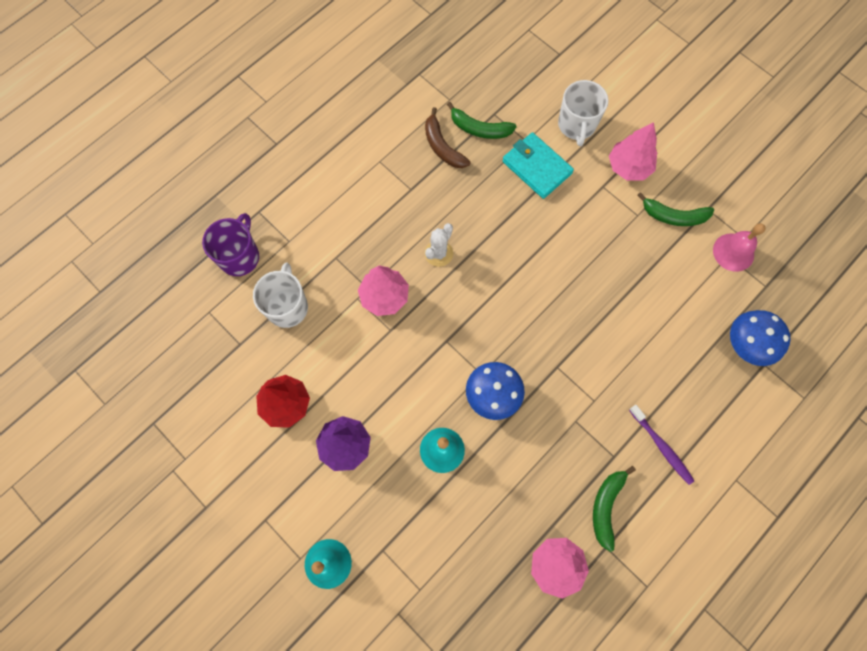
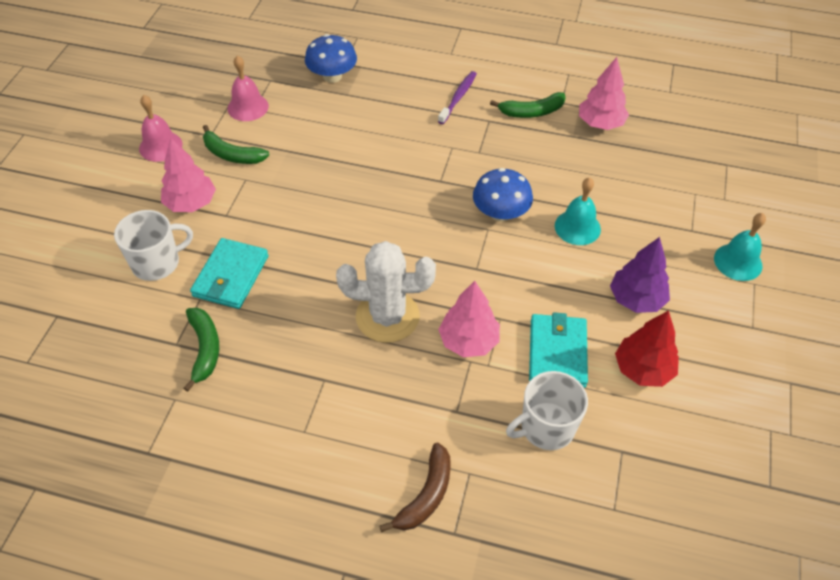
camera: 120 degrees left, 20 degrees down
(240, 256) = (525, 518): purple mug -> none
(337, 352) = (557, 353): none -> turquoise wallet
(438, 253) = (387, 316): white cactus -> white cactus, size x1.82
(442, 146) = (248, 375): brown banana -> brown banana (426, 495)
(673, 216) = (232, 154): green banana -> green banana turned 135 degrees clockwise
(710, 167) = (160, 146): none -> pink bell

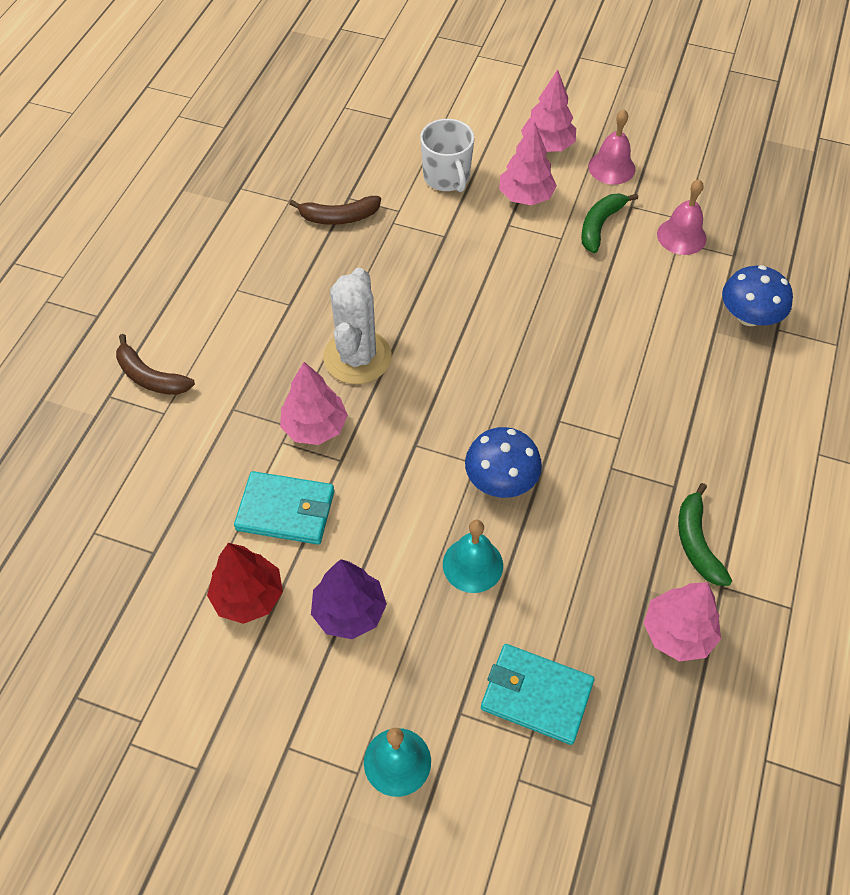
camera: 95 degrees right, 5 degrees up
(124, 189) = (547, 146): none -> pink tree
(205, 349) = (339, 217): green banana -> brown banana
(231, 276) = (424, 232): turquoise wallet -> turquoise wallet (536, 695)
(458, 97) = (719, 453): purple toothbrush -> none
(546, 427) = (197, 485): white mug -> none

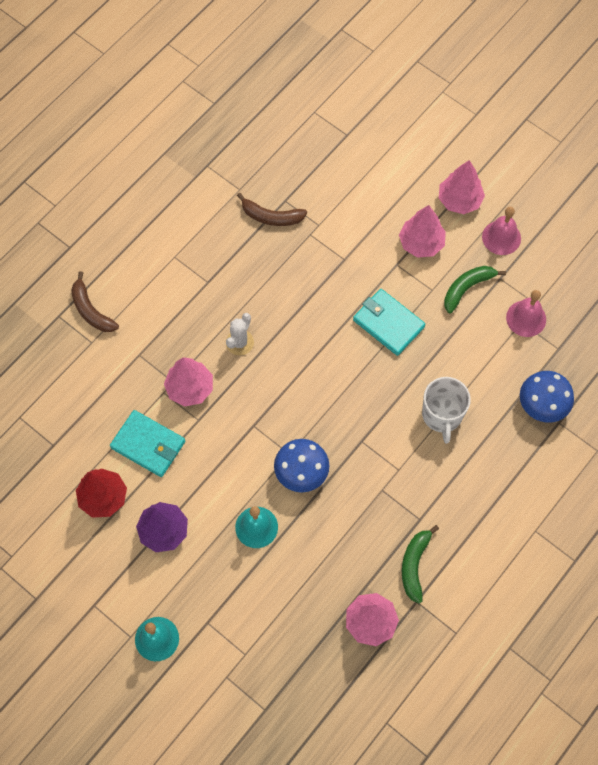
camera: 20 degrees right, 10 degrees up
(357, 357) = (239, 342): white cactus -> white cactus, size x0.55
(447, 177) = (367, 206): white mug -> white mug (442, 415)
(536, 695) = (260, 629): turquoise wallet -> turquoise wallet (388, 323)

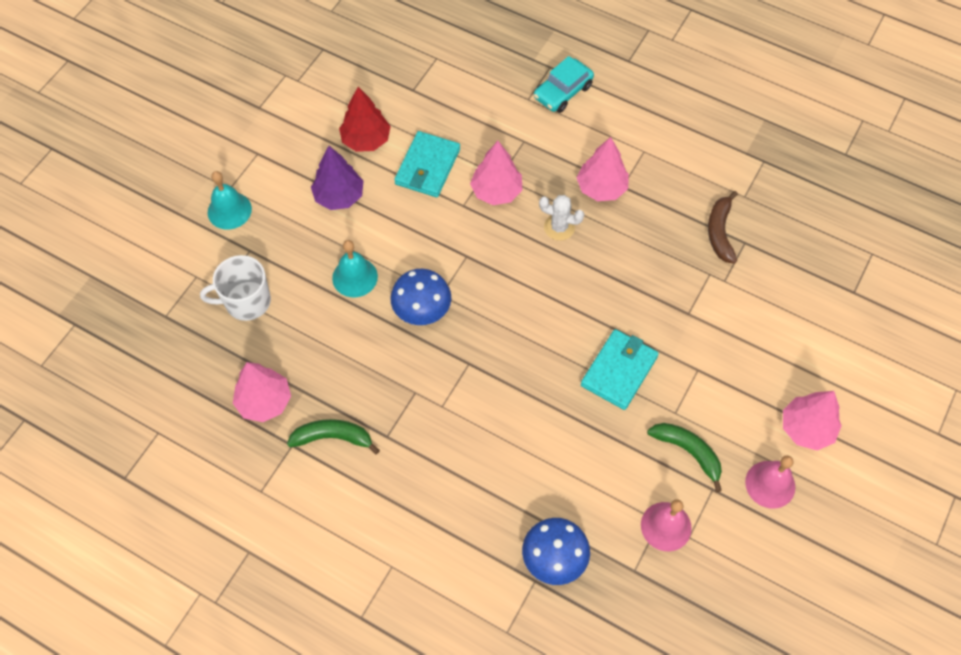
camera: 80 degrees right, 5 degrees down
(91, 310) = (563, 92): brown banana -> turquoise car
(421, 243) = (733, 392): pink tree -> pink tree (601, 188)
(442, 415) = (516, 444): white mug -> white mug (246, 302)

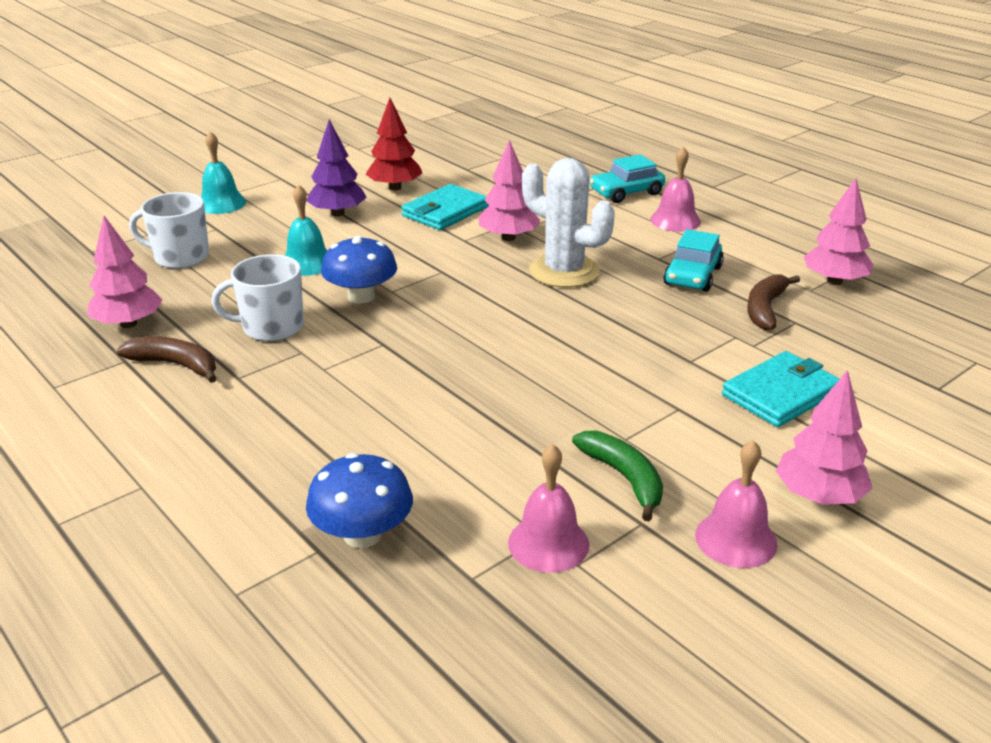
camera: 20 degrees right, 30 degrees down
(333, 437) = (176, 365): green banana -> brown banana
(376, 370) = (271, 327): none -> white mug
(559, 227) = (564, 271): white cactus -> white cactus, size x1.82
(601, 188) = (632, 255): pink tree -> pink tree (834, 281)
(616, 125) = (675, 220): none -> pink bell
(619, 371) = (569, 387): turquoise wallet -> turquoise wallet (781, 394)
(656, 204) = (692, 276): none -> turquoise car

